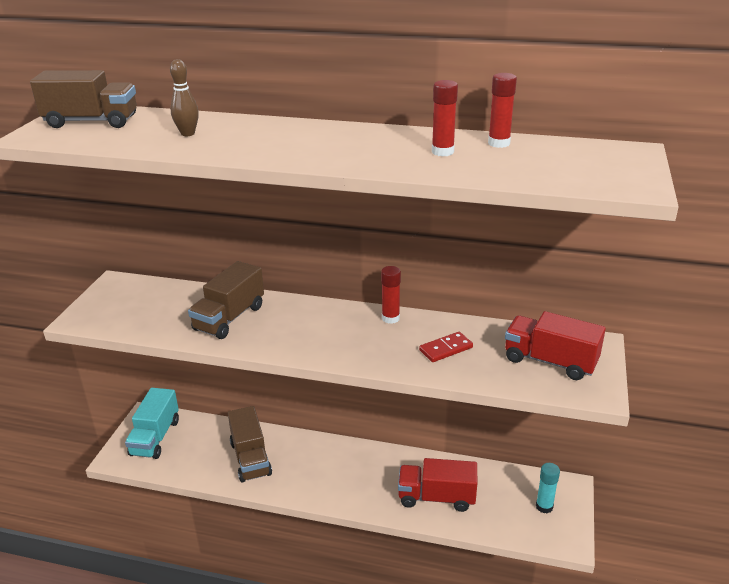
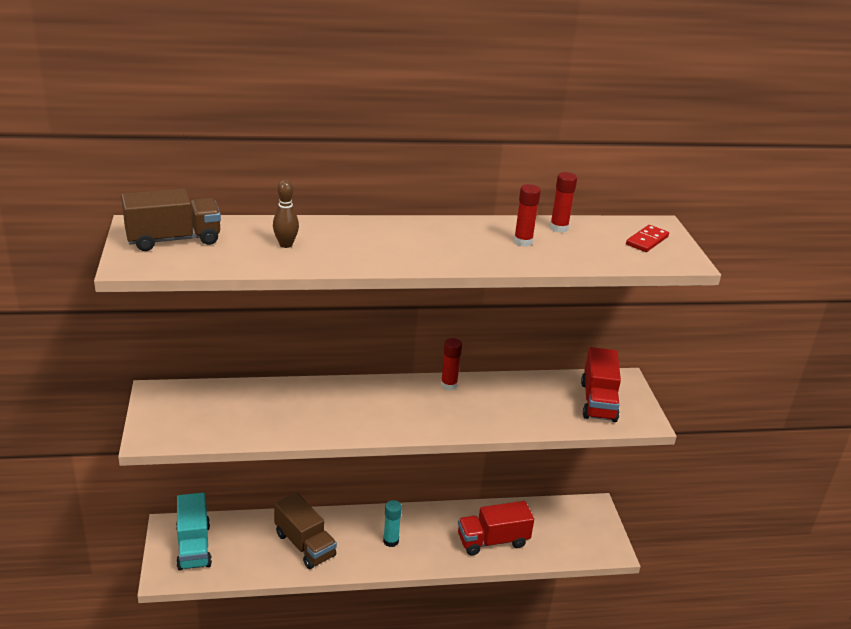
camera: 25 degrees left, 0 degrees up
(229, 318) = (302, 410): brown truck -> none
(446, 349) = (511, 405): red domino -> red domino (647, 240)
(544, 506) = (583, 527): turquoise glue stick -> turquoise glue stick (391, 541)
(550, 361) = (598, 401): red truck -> red truck turned 90 degrees counterclockwise

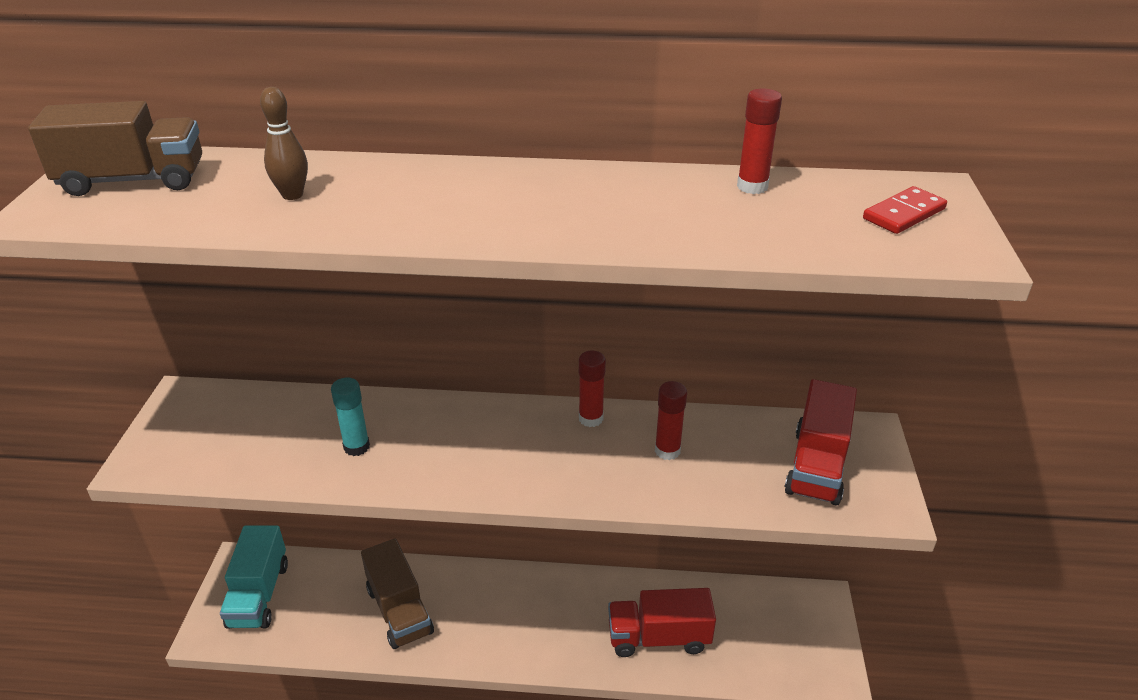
camera: 15 degrees right, 5 degrees up
(391, 541) = (515, 619): turquoise glue stick -> turquoise glue stick (356, 447)
(523, 242) = (680, 207): red glue stick -> red glue stick (667, 451)

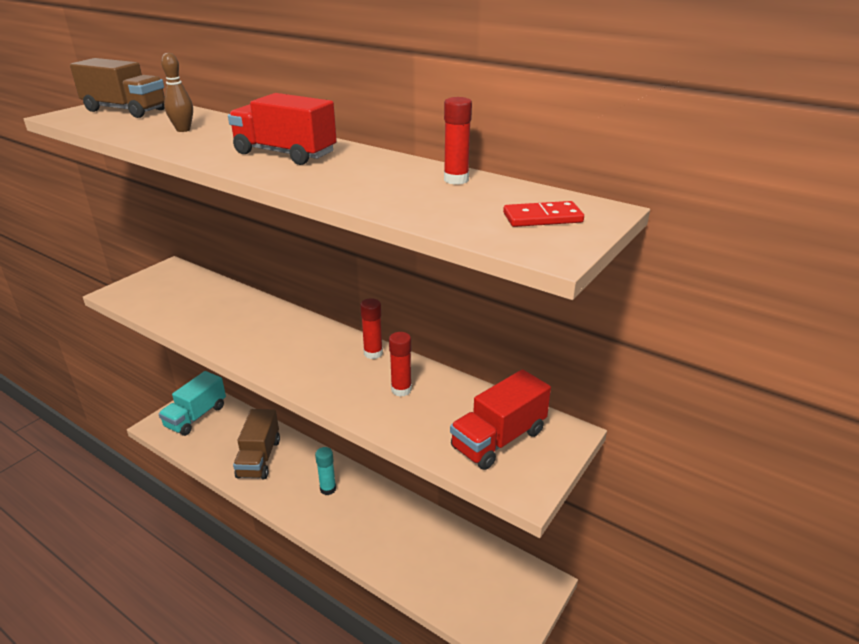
camera: 30 degrees right, 5 degrees down
(356, 447) = (224, 321): turquoise glue stick -> turquoise glue stick (328, 489)
(658, 637) = (400, 549): red truck -> red truck (285, 154)

